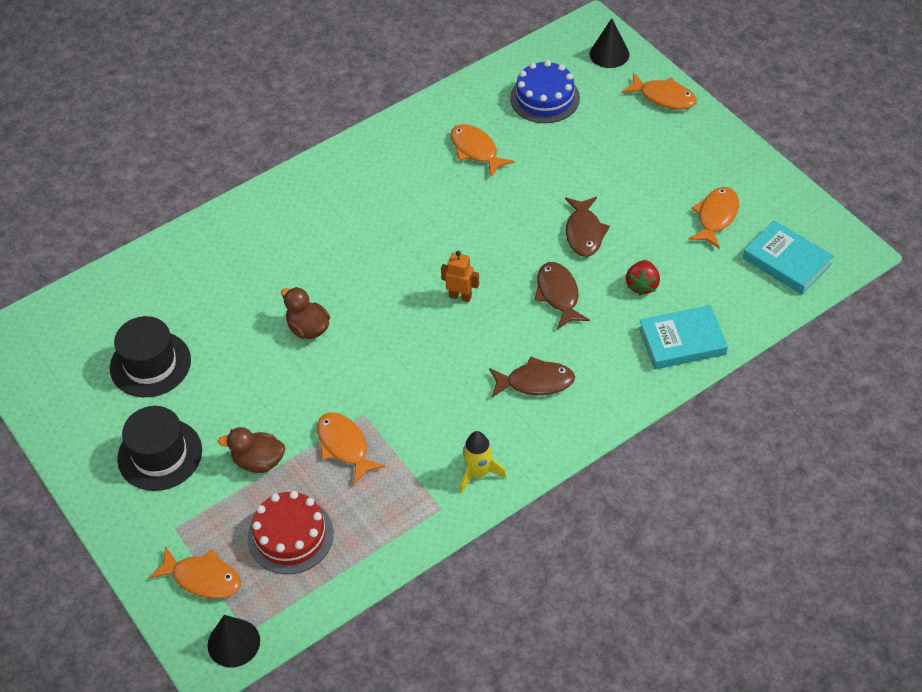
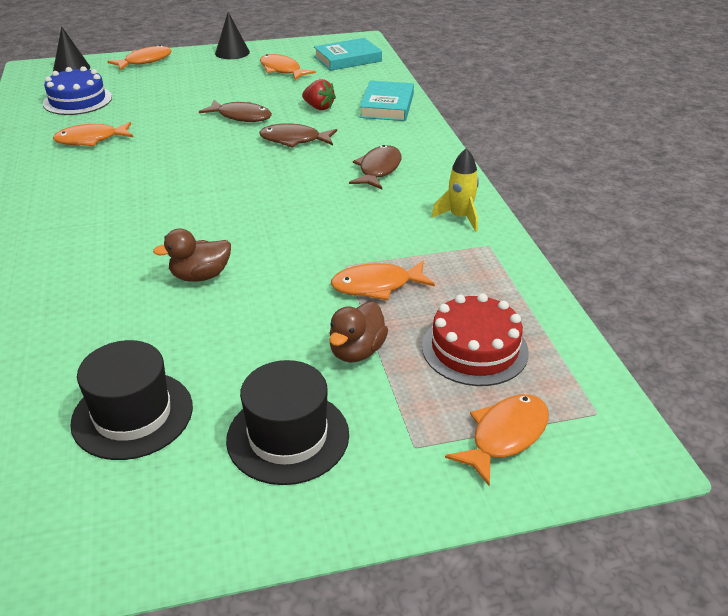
camera: 70 degrees left, 15 degrees down
(233, 643) = (610, 428): black cone -> black cone (232, 52)
(460, 296) = (249, 183): orange robot -> none

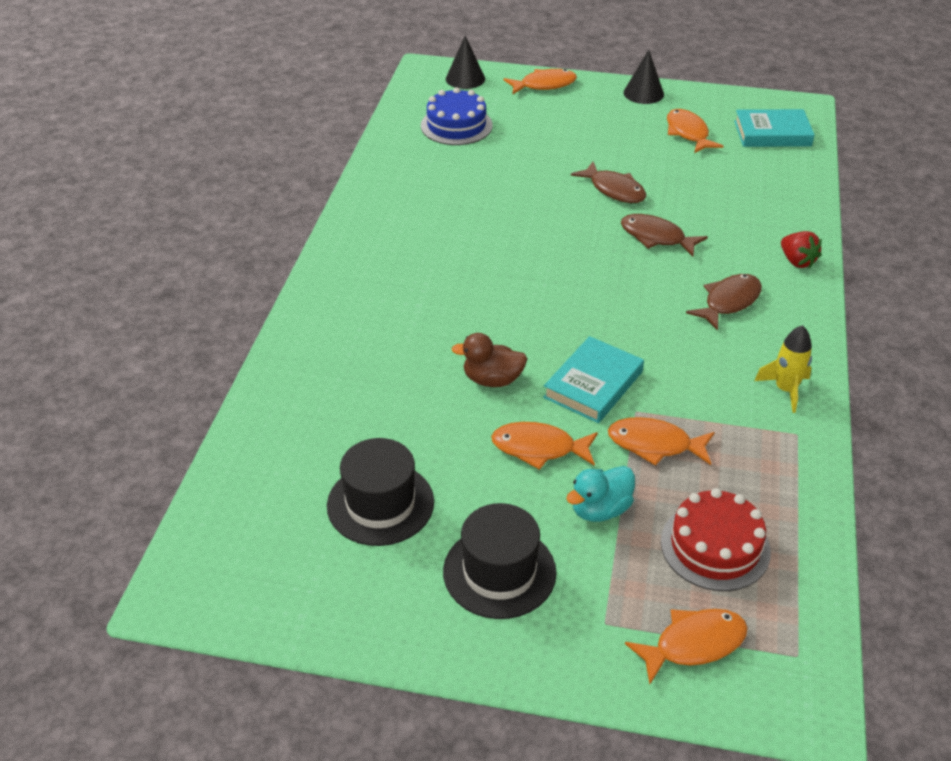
camera: 25 degrees right, 5 degrees up
(91, 140) = (451, 182): orange fish -> orange fish (539, 448)
(319, 107) = (704, 198): red strawberry -> red strawberry (797, 261)
(357, 351) = (600, 509): brown duck -> turquoise duck
(387, 106) = (784, 215): turquoise book -> turquoise book (593, 384)

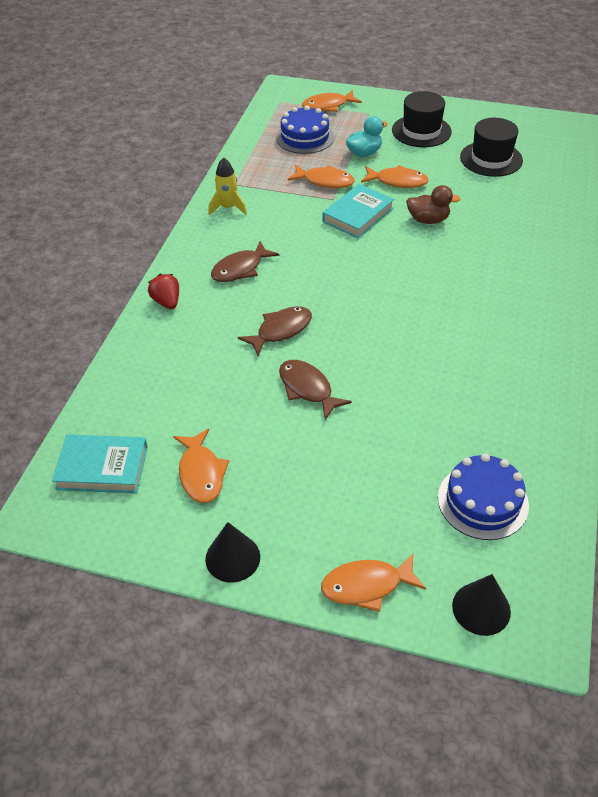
camera: 175 degrees left, 5 degrees up
(656, 237) = (280, 330): brown fish -> brown fish turned 75 degrees counterclockwise
(715, 546) = (305, 137): red cake -> blue cake

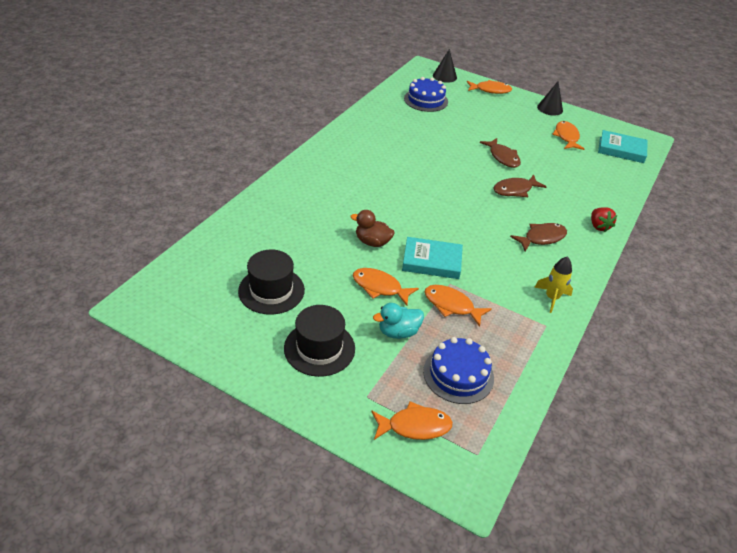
camera: 170 degrees left, 5 degrees down
(358, 215) = (432, 261): turquoise book -> turquoise book turned 45 degrees clockwise

